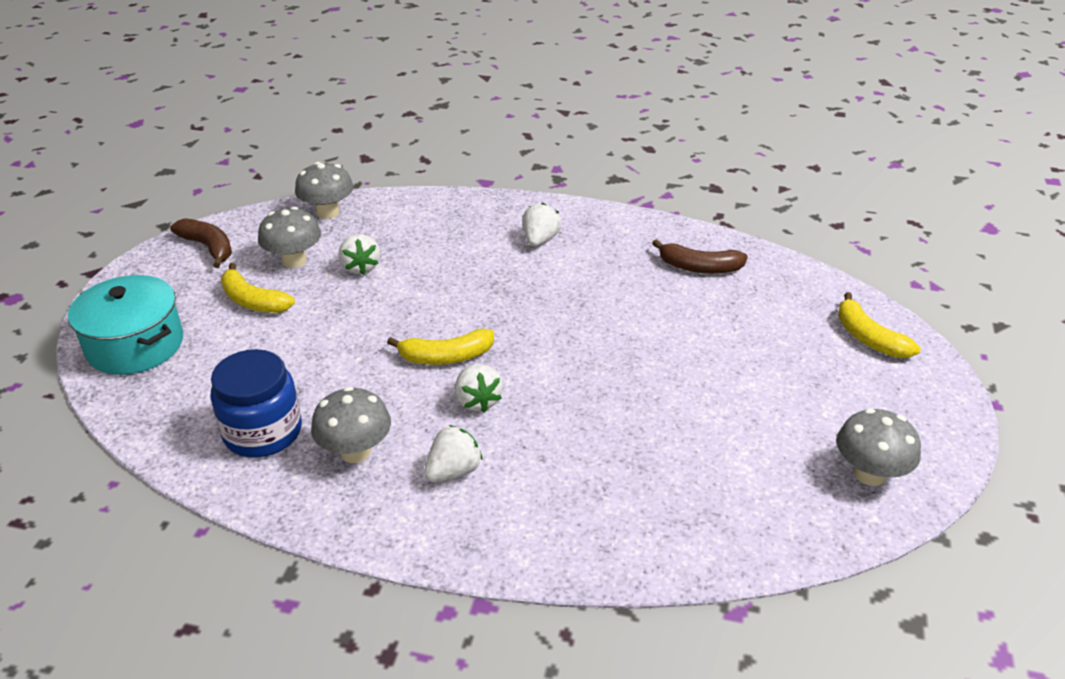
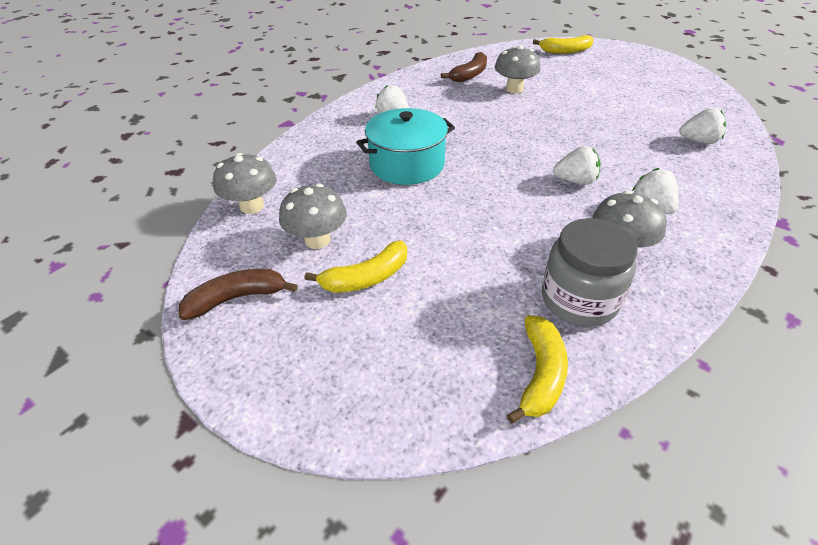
camera: 65 degrees left, 5 degrees up
(135, 345) = (388, 385): turquoise pot -> turquoise pot (407, 164)
(263, 432) = (579, 300): blue jar -> grey jar
(360, 267) = (362, 203): white strawberry -> white strawberry (698, 141)
(446, 357) = (516, 184): yellow banana -> yellow banana (540, 374)
(869, 474) = (676, 79): grey mushroom -> grey mushroom (514, 89)

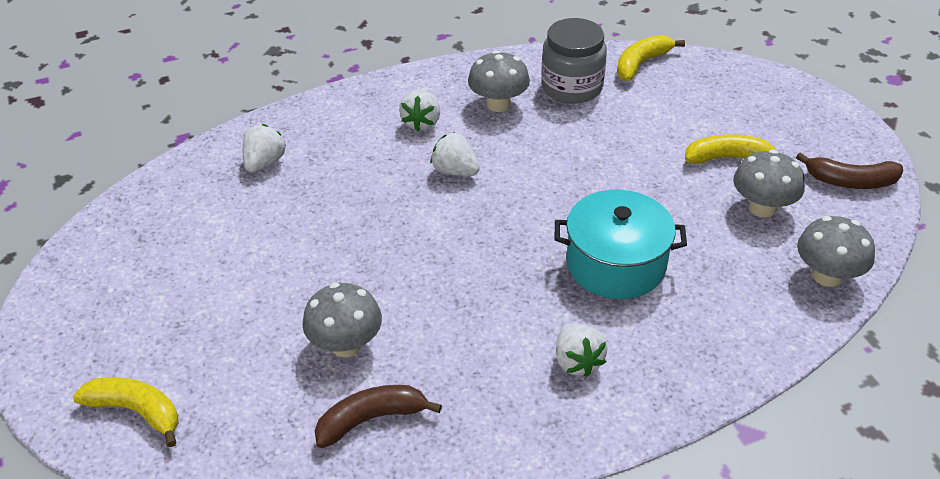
camera: 150 degrees left, 0 degrees up
(698, 141) = (264, 163): white strawberry -> white strawberry turned 75 degrees clockwise

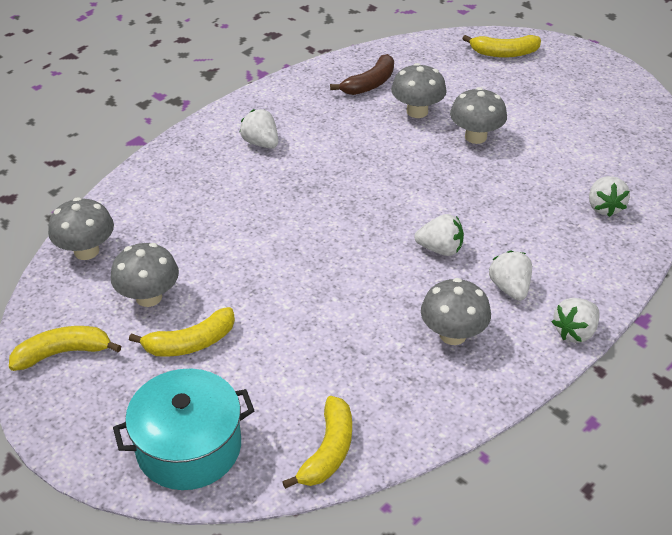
camera: 155 degrees right, 0 degrees up
(309, 282) = (475, 137): none -> grey mushroom
(400, 80) = (575, 332): none -> white strawberry
(572, 87) = (390, 384): grey jar -> none
(616, 264) = (261, 211): turquoise pot -> turquoise pot (189, 447)
(850, 181) = (63, 353): brown banana -> yellow banana

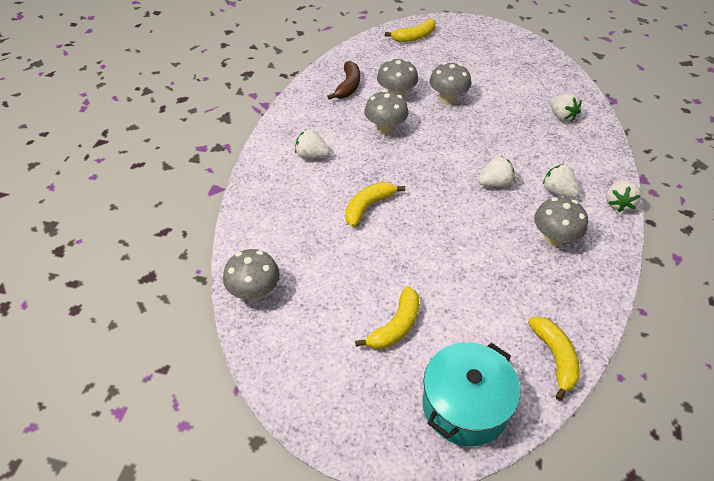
camera: 30 degrees left, 5 degrees up
(63, 353) = (309, 381): yellow banana -> yellow banana (368, 206)
(149, 297) = (334, 306): grey mushroom -> grey mushroom (385, 128)

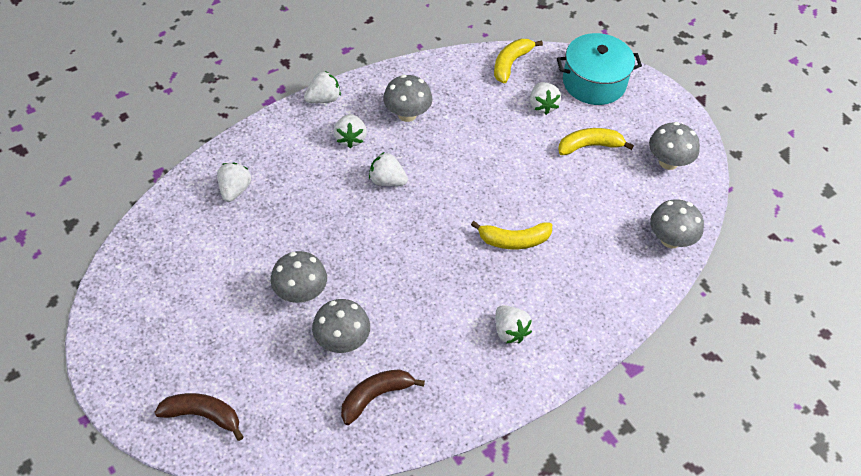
camera: 140 degrees left, 5 degrees up
(385, 128) = (405, 307): grey mushroom -> grey mushroom (668, 162)
(414, 37) = (203, 415): yellow banana -> brown banana
(476, 334) = (542, 106): none -> white strawberry

